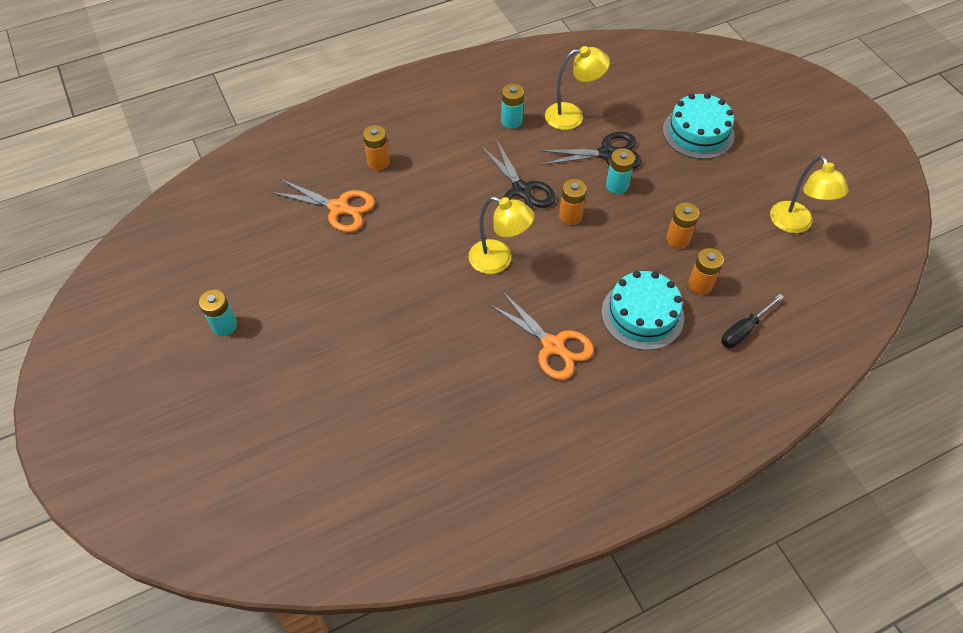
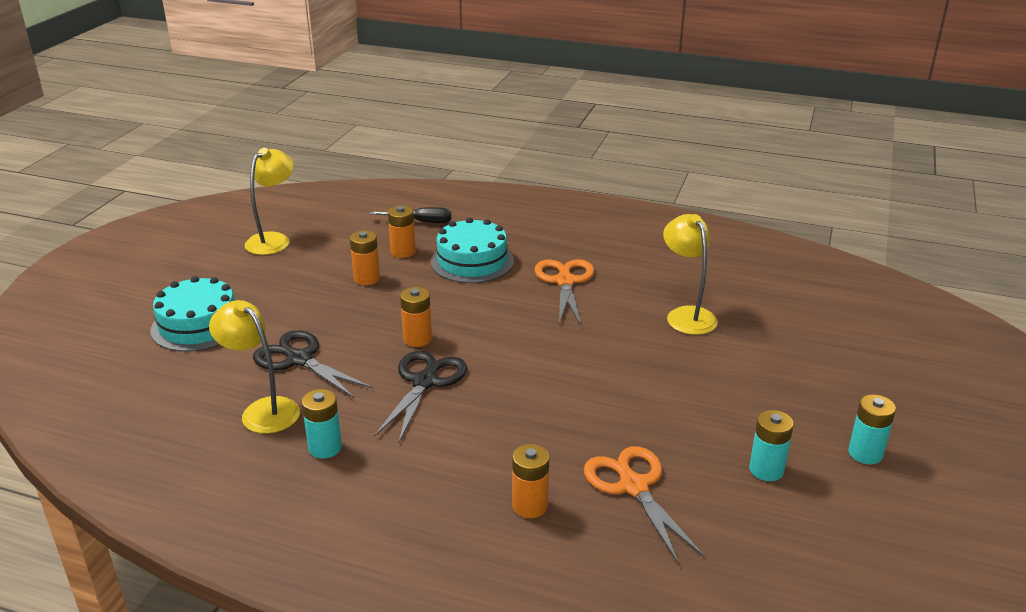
camera: 135 degrees left, 25 degrees down
(499, 260) = (528, 348): yellow lamp -> yellow lamp (686, 315)
(617, 185) = (340, 334): turquoise battery -> turquoise battery (766, 470)

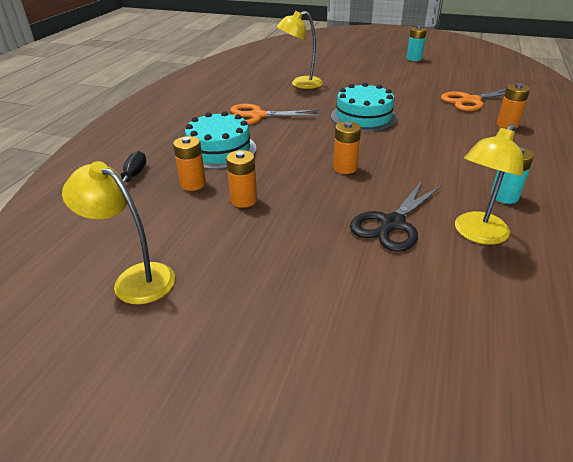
camera: 90 degrees left, 5 degrees up
(198, 325) = (344, 310): turquoise cake -> turquoise cake (363, 117)
(425, 382) = (402, 161): black scissors -> none
(766, 470) = (438, 75): turquoise battery -> none

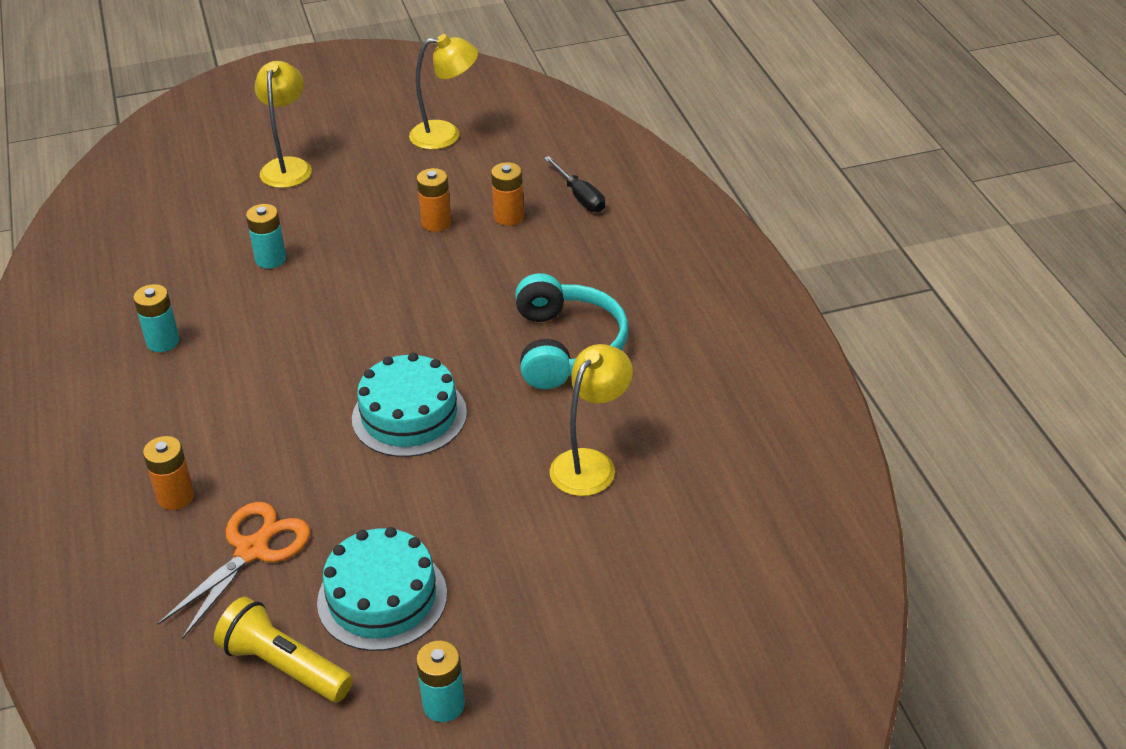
camera: 145 degrees right, 5 degrees up
(219, 150) = (539, 267): turquoise cake -> turquoise cake (382, 598)
(257, 116) = (566, 347): orange scissors -> turquoise headphones
(345, 168) = (365, 306): orange battery -> none
(392, 224) = (270, 259): black scissors -> turquoise battery
(468, 75) = (284, 666): none -> yellow flashlight
(476, 234) = (184, 281): yellow lamp -> yellow lamp (288, 166)

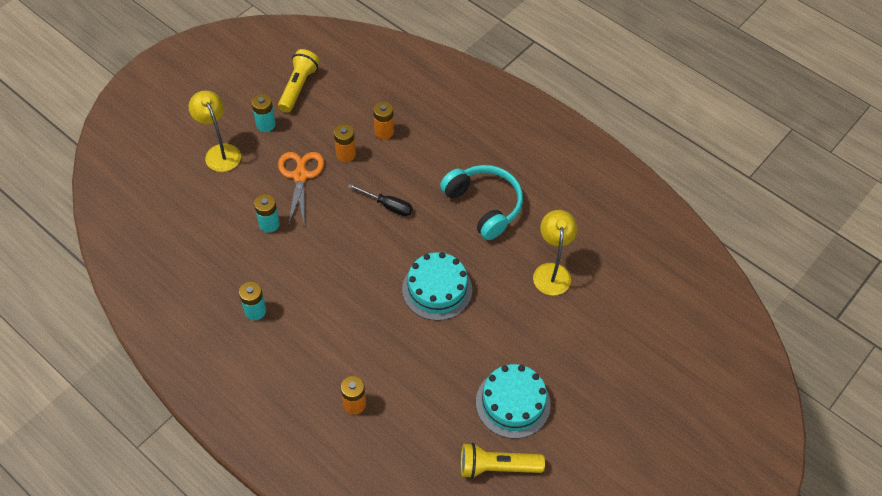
camera: 35 degrees left, 15 degrees up
(252, 550) = (424, 413): orange scissors -> orange scissors (300, 176)
(444, 705) = (589, 443): turquoise battery -> turquoise battery (266, 124)
(446, 135) = (298, 87): yellow lamp -> yellow flashlight
(580, 196) = (412, 100): black screwdriver -> black screwdriver (387, 205)

